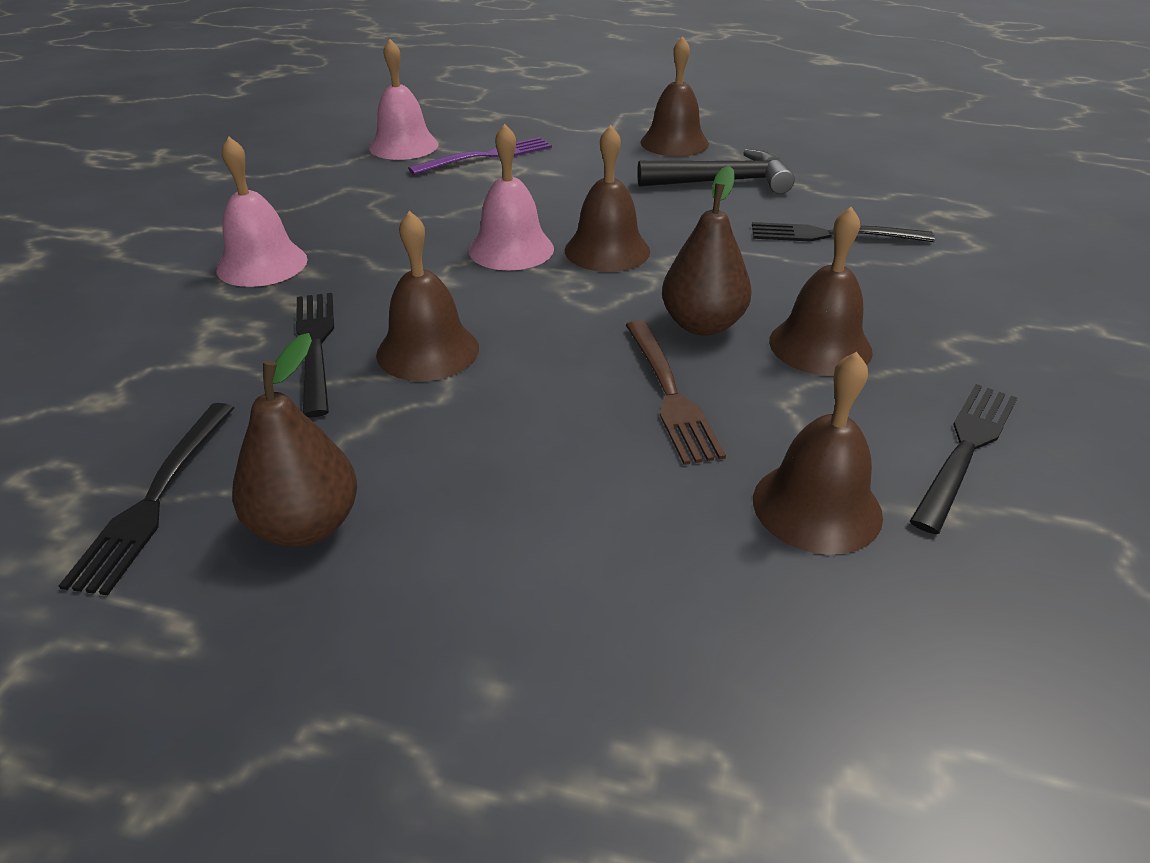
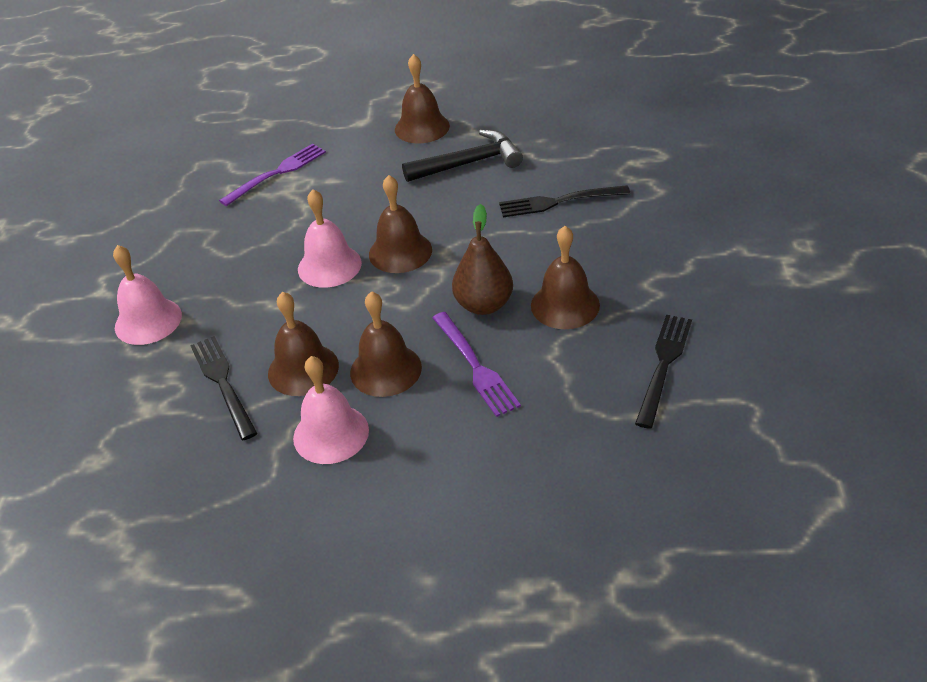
camera: 10 degrees left, 5 degrees up
(154, 500) = (174, 521): black fork -> none
(306, 526) = (279, 514): brown pear -> none
(403, 146) = (204, 175): pink bell -> pink bell (331, 434)
(670, 395) = (476, 367): brown fork -> purple fork
(817, 507) = (581, 426): brown bell -> brown bell (385, 370)

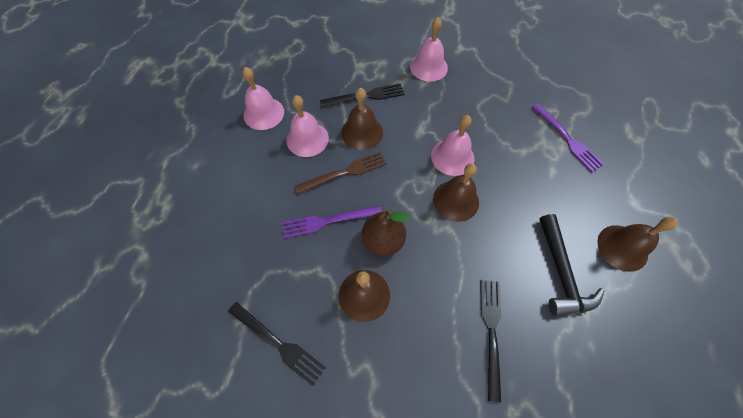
camera: 100 degrees right, 20 degrees up
(283, 516) = (263, 113): none -> pink bell
(385, 370) = (345, 172): brown bell -> brown fork

